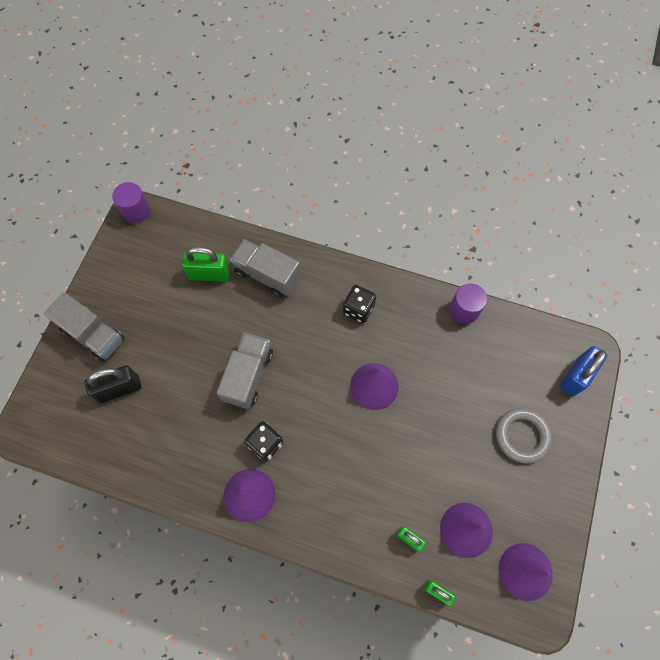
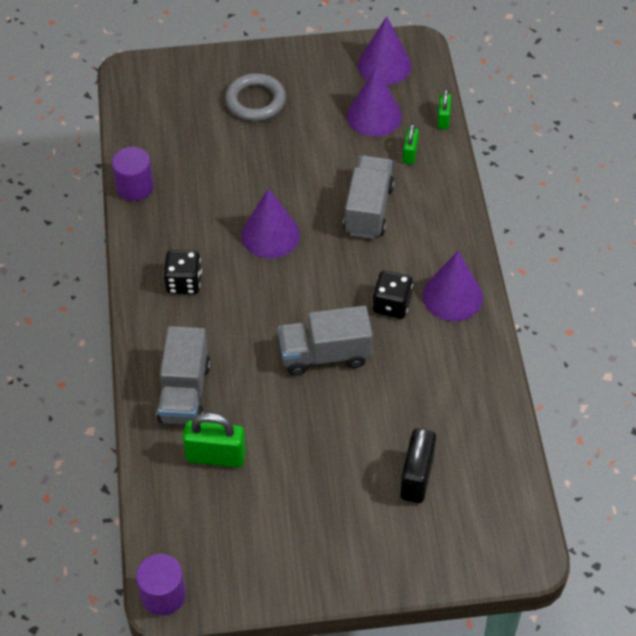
camera: 115 degrees left, 15 degrees down
(93, 335) = (367, 545): grey truck -> grey truck (368, 210)
(119, 389) = (417, 478): black padlock -> black padlock turned 60 degrees clockwise
(209, 274) = (216, 456): green padlock -> green padlock turned 60 degrees counterclockwise
(576, 376) = (165, 77): blue padlock -> none

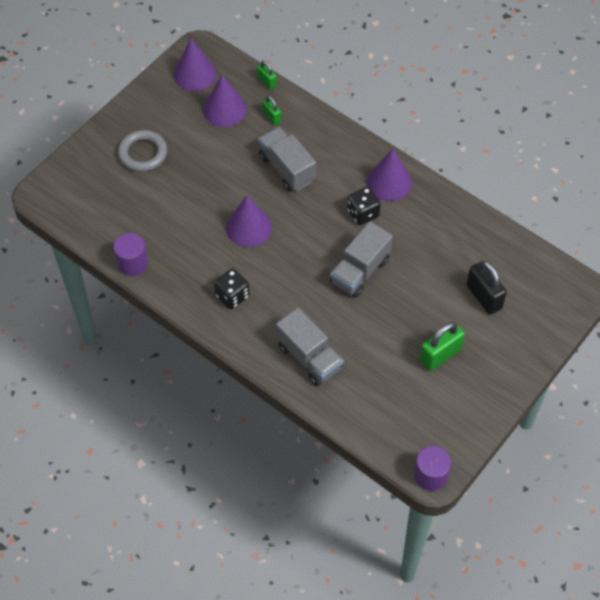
camera: 45 degrees left, 5 degrees up
(216, 456) = (368, 377): green padlock -> green padlock (440, 355)

